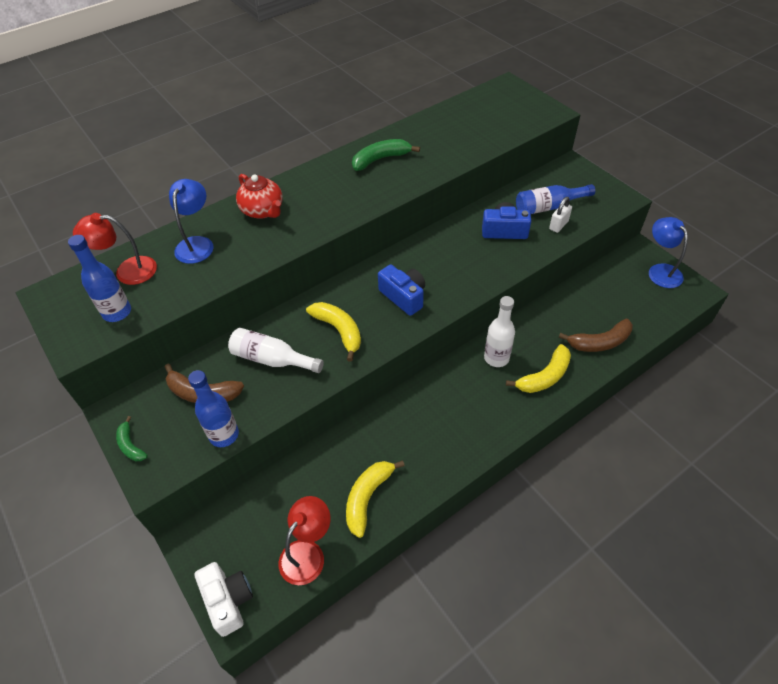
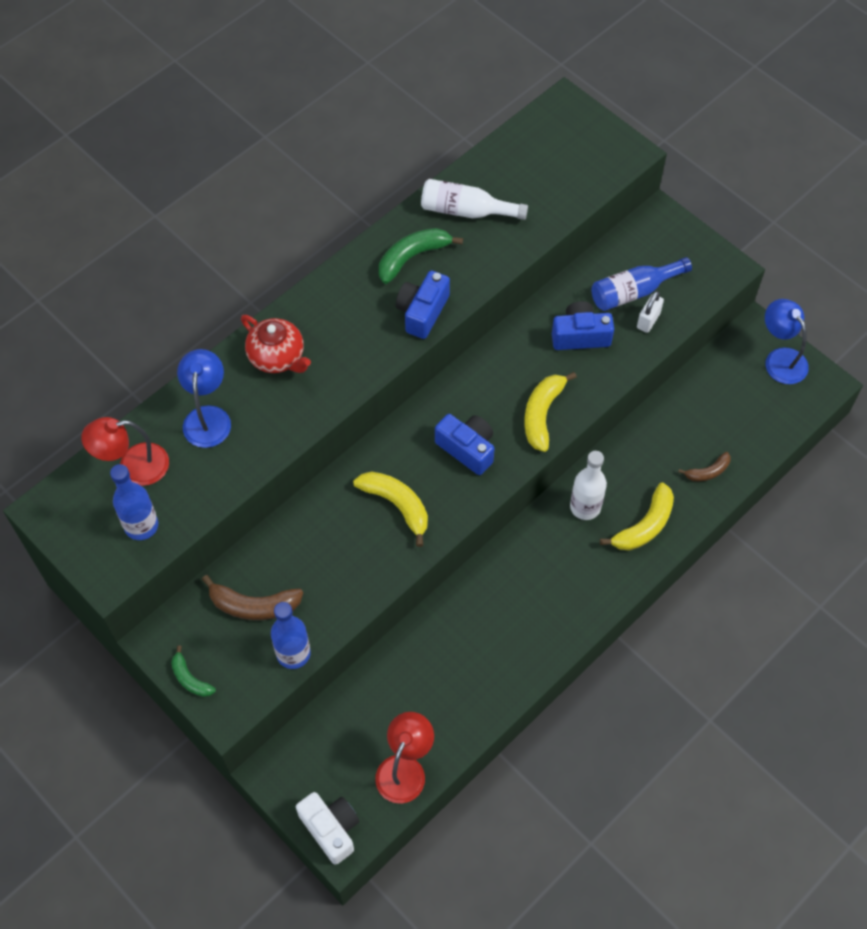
camera: 10 degrees left, 10 degrees up
(272, 359) = (325, 552): white bottle -> white bottle (466, 211)
(367, 498) = (459, 699): yellow banana -> yellow banana (542, 414)
(381, 191) = (422, 312): none -> blue camera
(600, 342) = (708, 472): brown banana -> brown banana, size x0.60

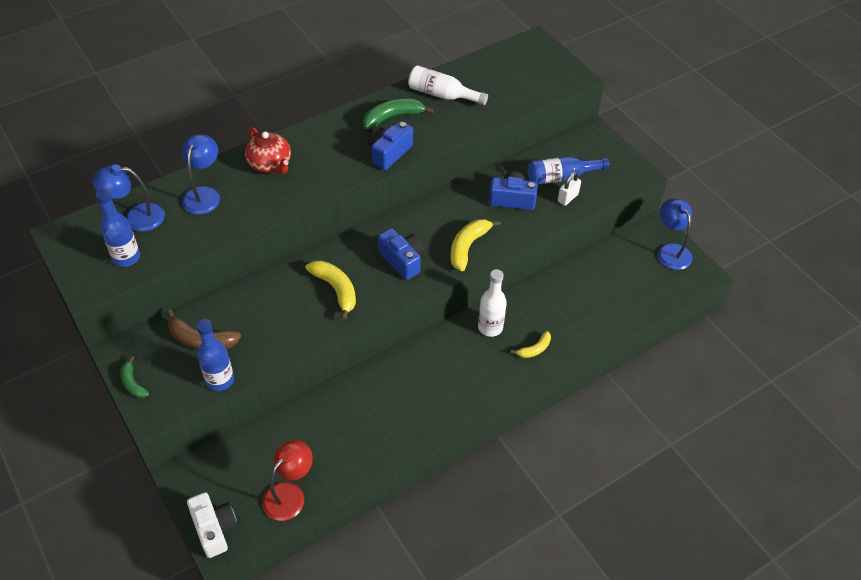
camera: 10 degrees right, 10 degrees down
(133, 466) = (136, 217): red lamp -> blue lamp
(644, 526) = (534, 349): yellow banana -> yellow banana, size x0.60
(708, 472) = (595, 319): brown banana -> none

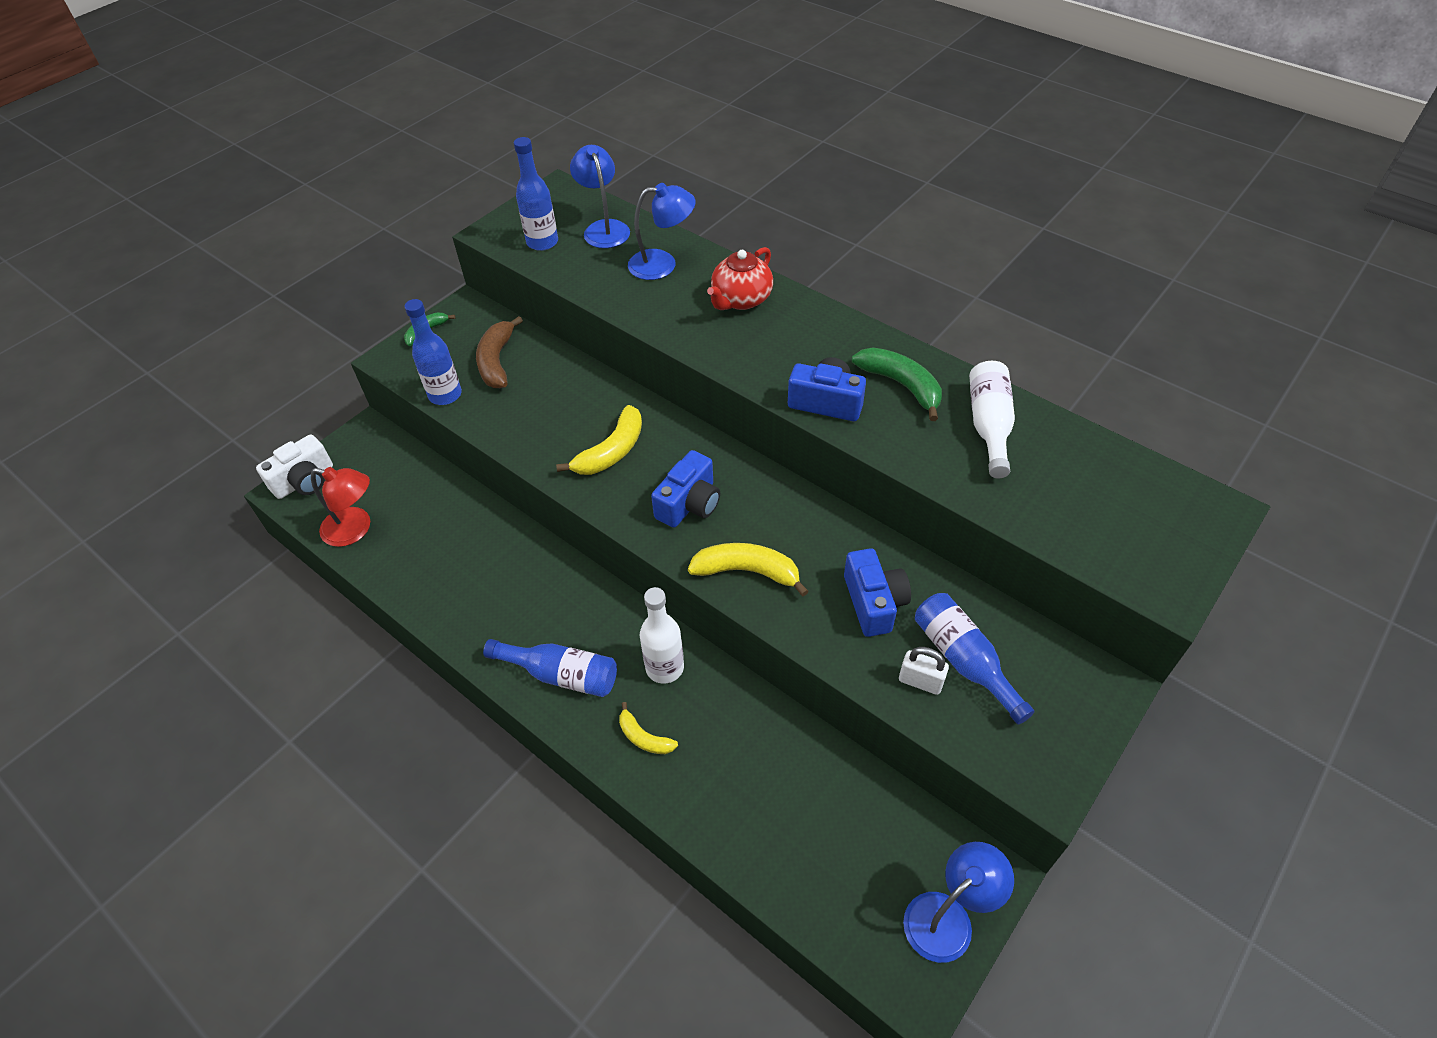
camera: 75 degrees right, 0 degrees up
(475, 383) = (560, 674): none -> blue bottle

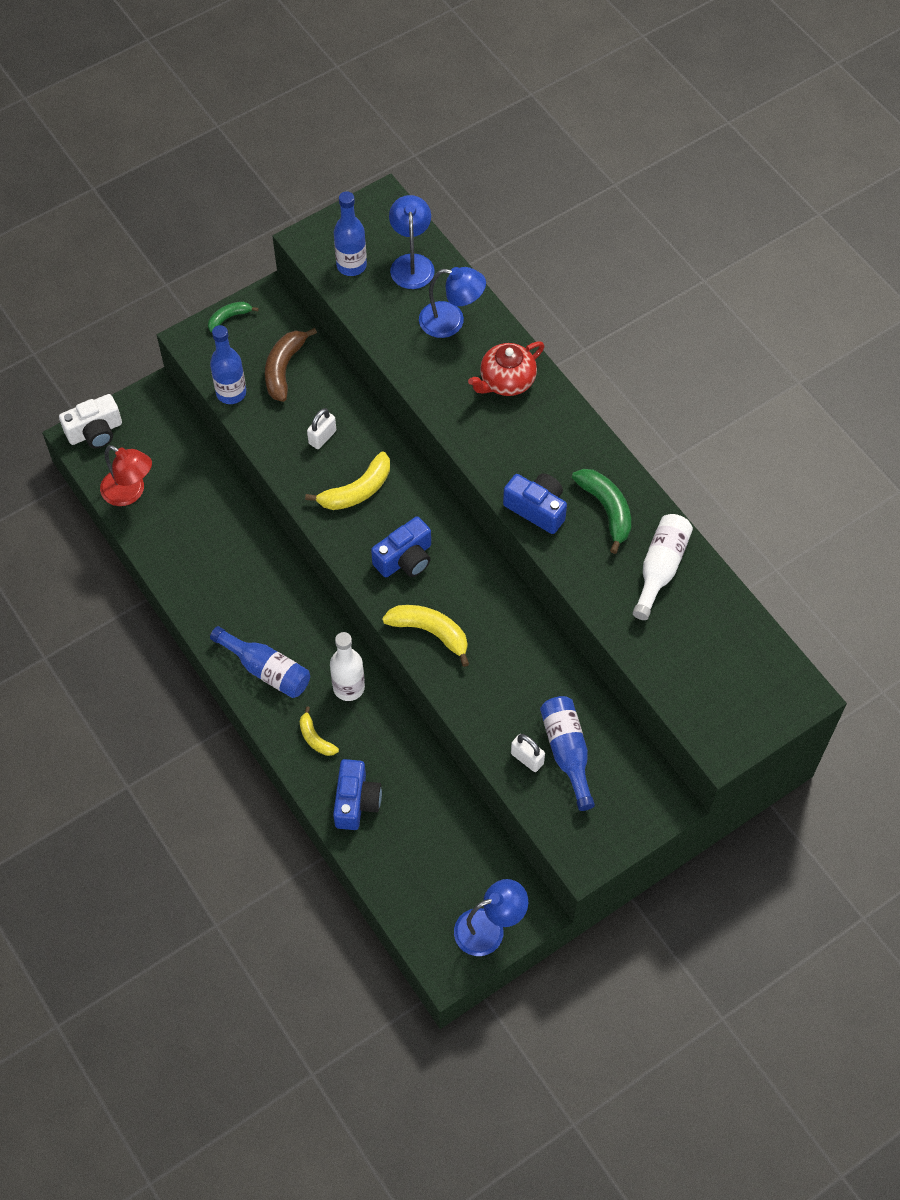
camera: 15 degrees right, 10 degrees up
(557, 411) = (322, 437): none -> white padlock
(874, 602) = (519, 687): blue camera -> blue camera (356, 801)

